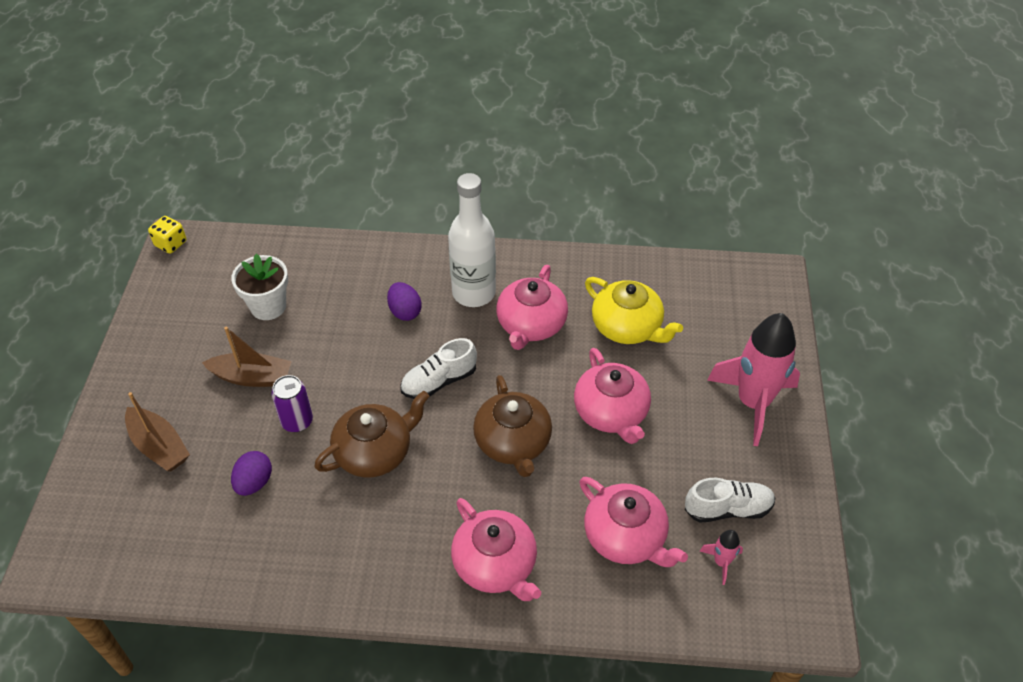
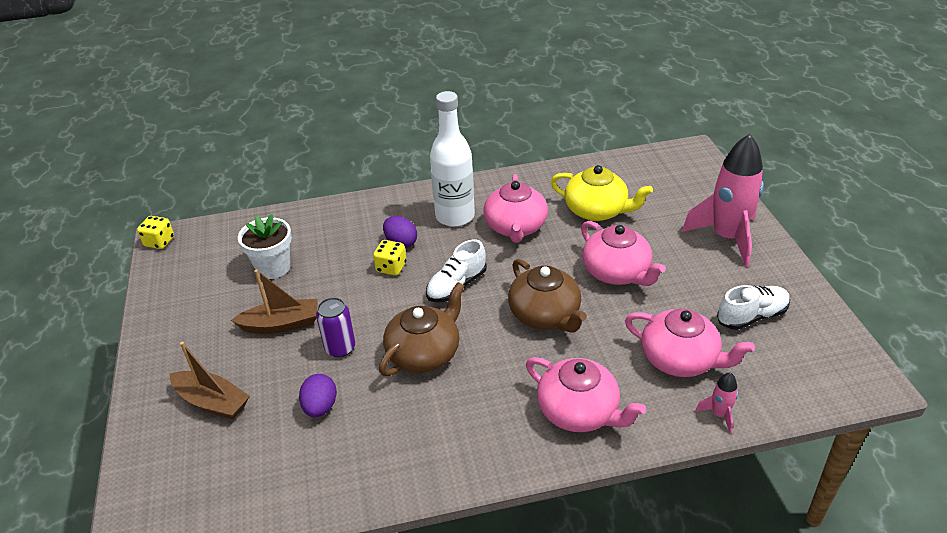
camera: 15 degrees left, 10 degrees down
(383, 339) = (391, 267): none -> yellow dice
(721, 562) = (770, 356): pink rocket -> pink rocket (719, 414)

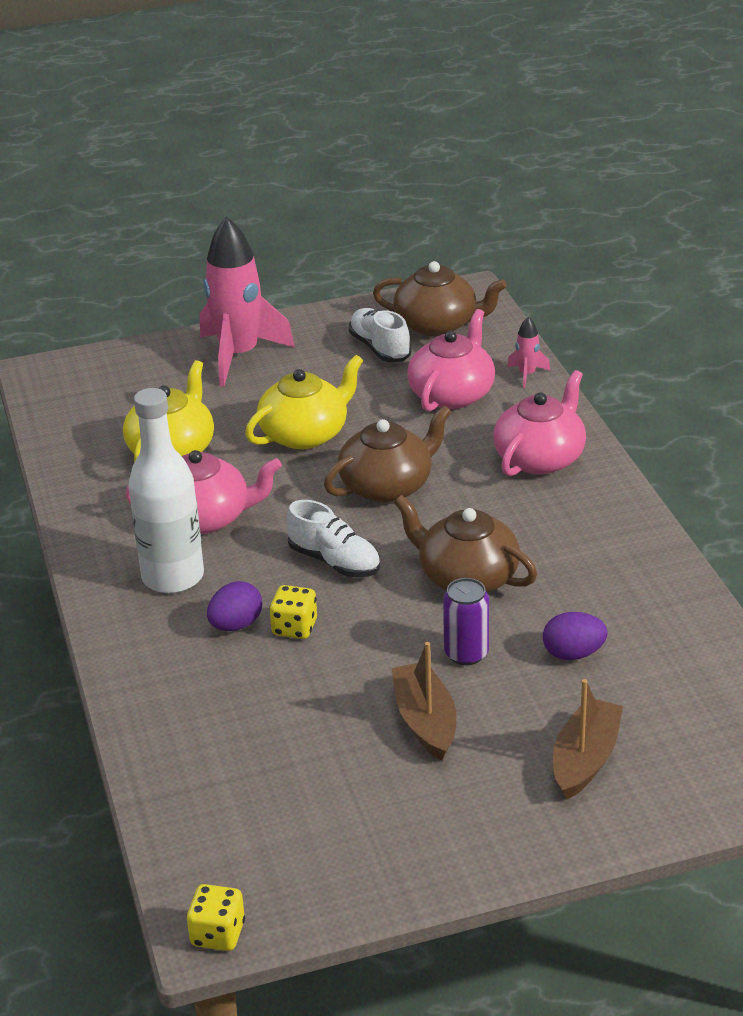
camera: 95 degrees left, 5 degrees down
(273, 267) = (294, 758): white flower pot -> none
(617, 272) = (305, 434): pink teapot -> yellow teapot
(802, 356) = (437, 324): none -> brown teapot

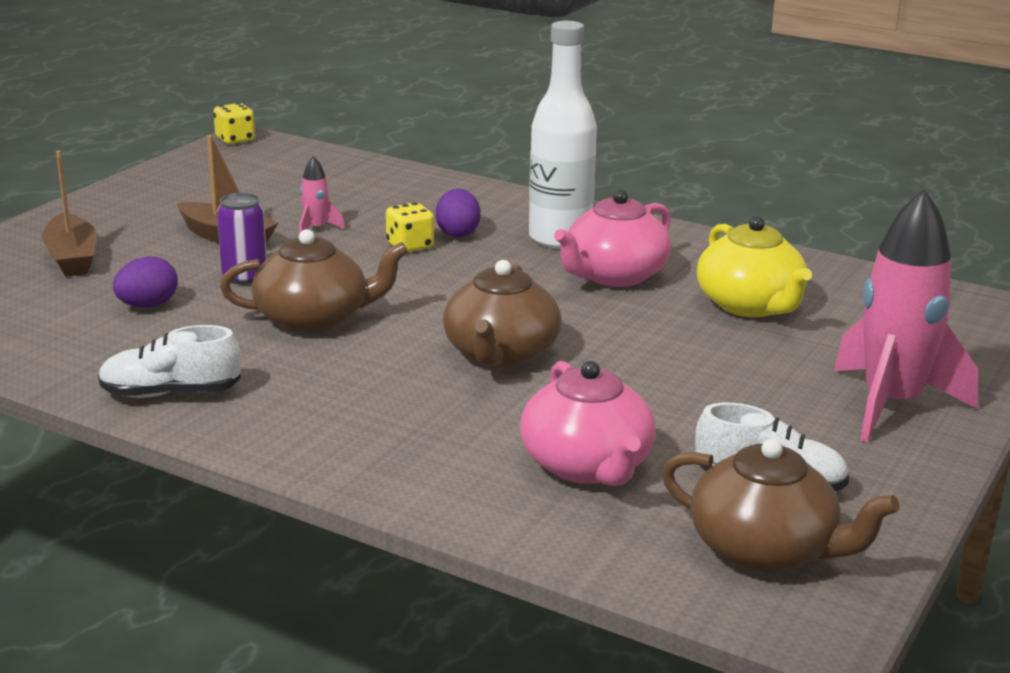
camera: 135 degrees right, 10 degrees down
(305, 434) = (663, 363): yellow teapot -> none
(334, 562) = (449, 289): white shoe -> white shoe (170, 393)
(437, 324) = (765, 550): brown teapot -> brown teapot turned 120 degrees counterclockwise
(527, 374) = (537, 531): pink rocket -> pink rocket (316, 229)
(540, 458) = (379, 439): pink teapot -> none

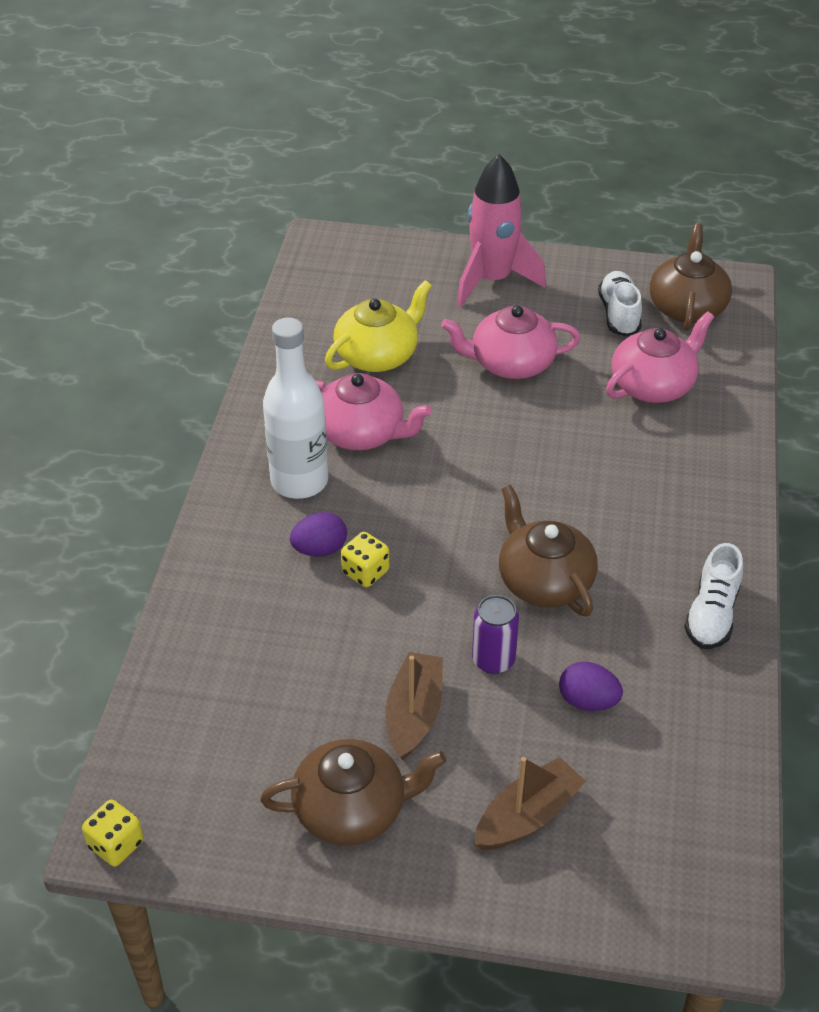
camera: 110 degrees left, 20 degrees up
(170, 393) = (711, 614): white shoe -> white shoe turned 45 degrees clockwise
(316, 229) = (358, 653): pink rocket -> none
(501, 354) = (535, 459): brown teapot -> brown teapot (352, 809)
(692, 378) = (511, 363): none -> pink teapot

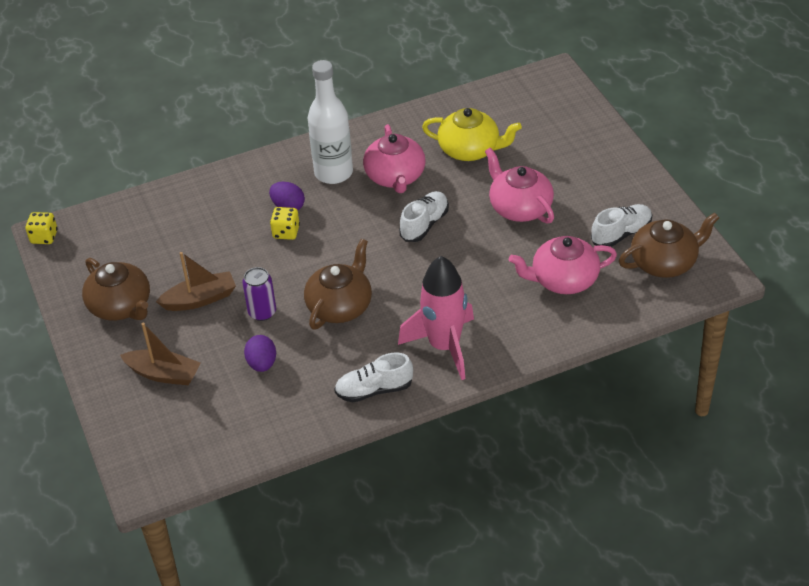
camera: 60 degrees right, 0 degrees up
(468, 447) = (424, 224): none -> white shoe
(492, 280) = (595, 162): pink rocket -> pink rocket (444, 346)
(653, 385) = (563, 280): pink teapot -> pink teapot turned 150 degrees clockwise

